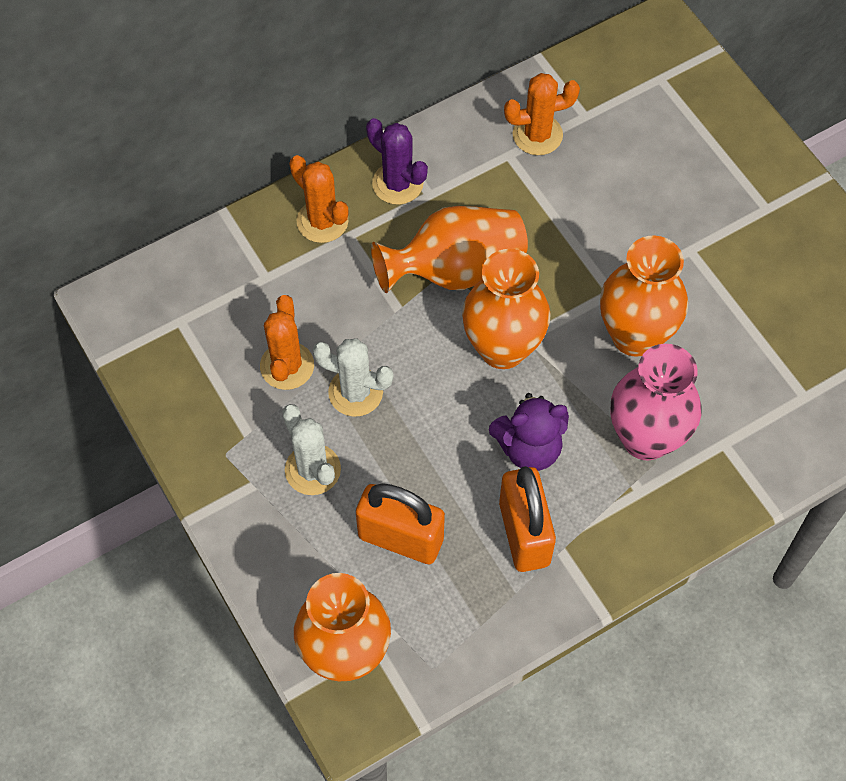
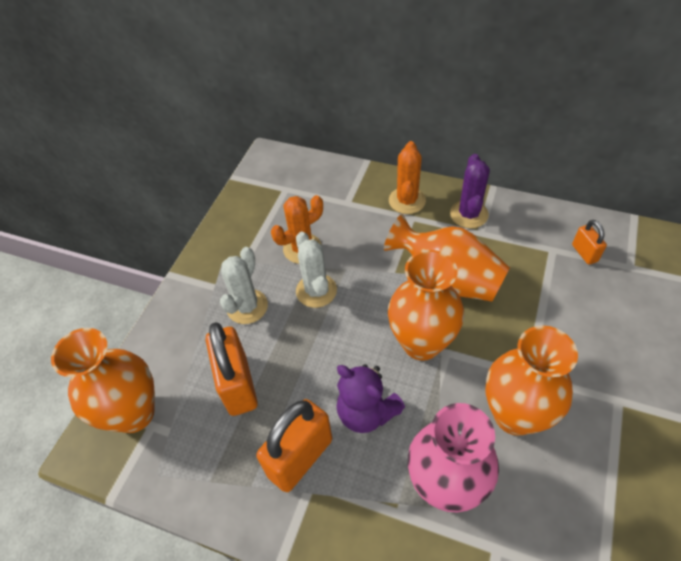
camera: 55 degrees right, 10 degrees down
(537, 135) = (584, 253): orange cactus -> orange padlock

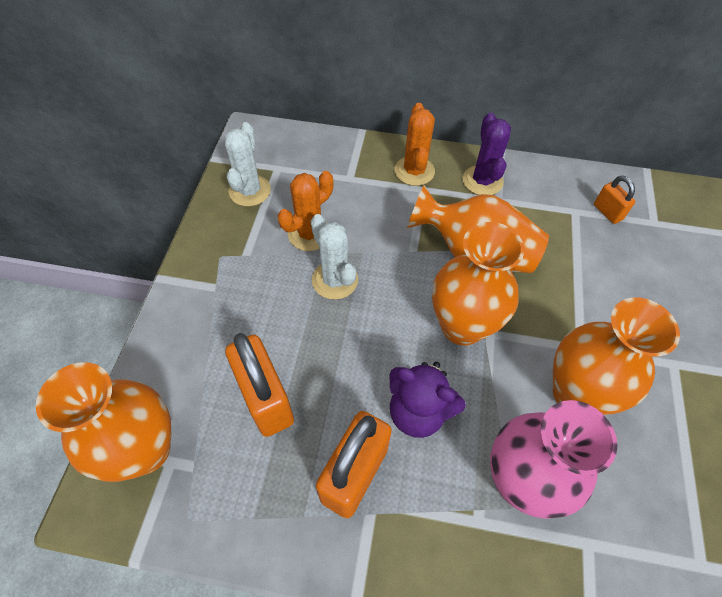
camera: 15 degrees left, 5 degrees up
(247, 307) = (259, 306): white cactus -> white cactus (250, 191)

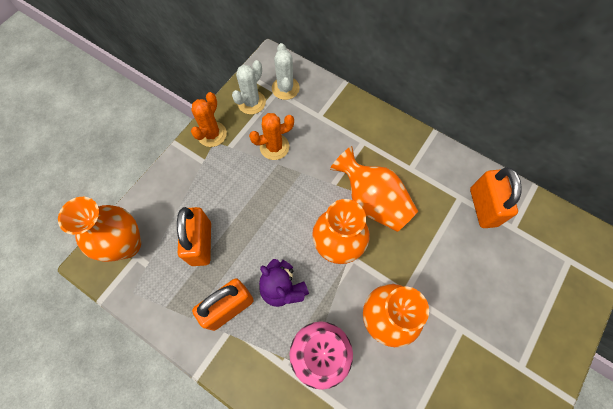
camera: 25 degrees right, 10 degrees up
(335, 280) = (275, 184): white cactus -> white cactus (285, 88)
(414, 171) = (364, 126): orange cactus -> orange cactus (212, 134)
(482, 181) = (407, 150): purple cactus -> none
(607, 212) = (483, 207): orange padlock -> orange padlock, size x1.95

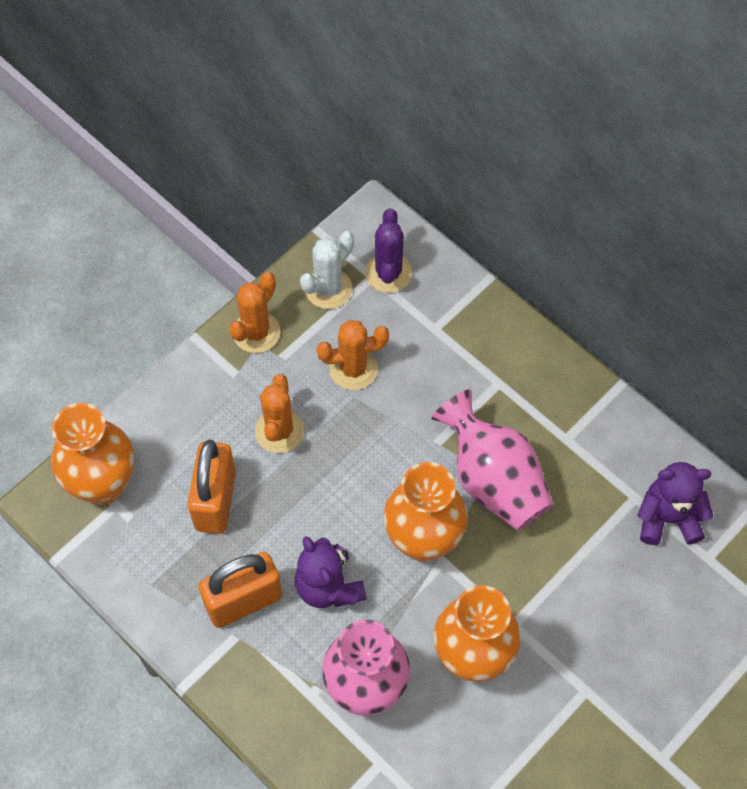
camera: 10 degrees right, 5 degrees down
(235, 192) = (279, 431): none -> orange cactus
(285, 88) = (388, 273): white cactus -> purple cactus
(372, 201) = (493, 480): orange vase -> pink vase
(483, 207) = (668, 518): orange padlock -> purple teddy bear

